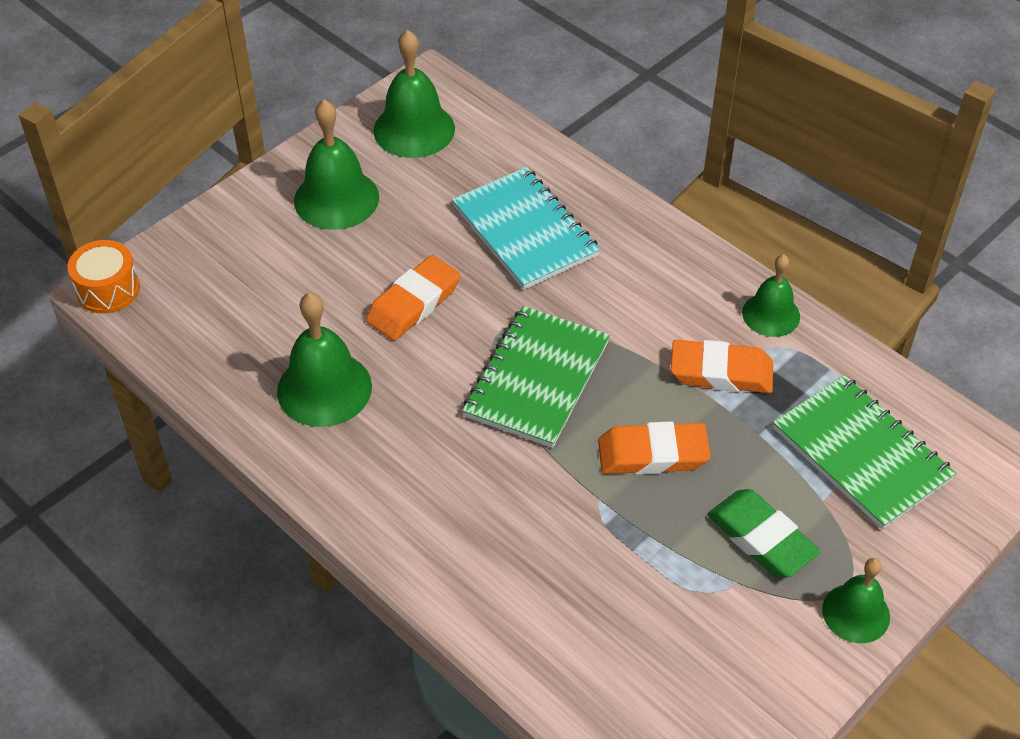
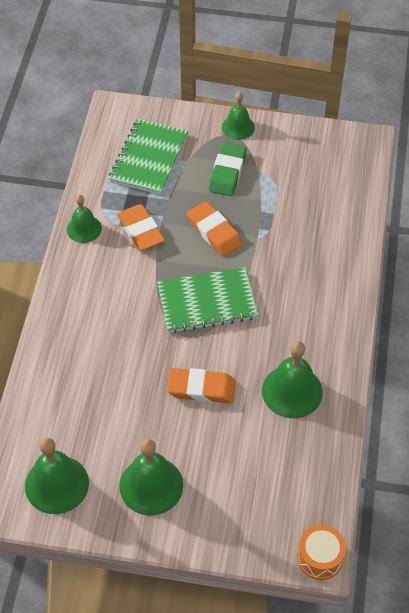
camera: 125 degrees left, 5 degrees up
(525, 231) = (104, 369): turquoise notebook -> none

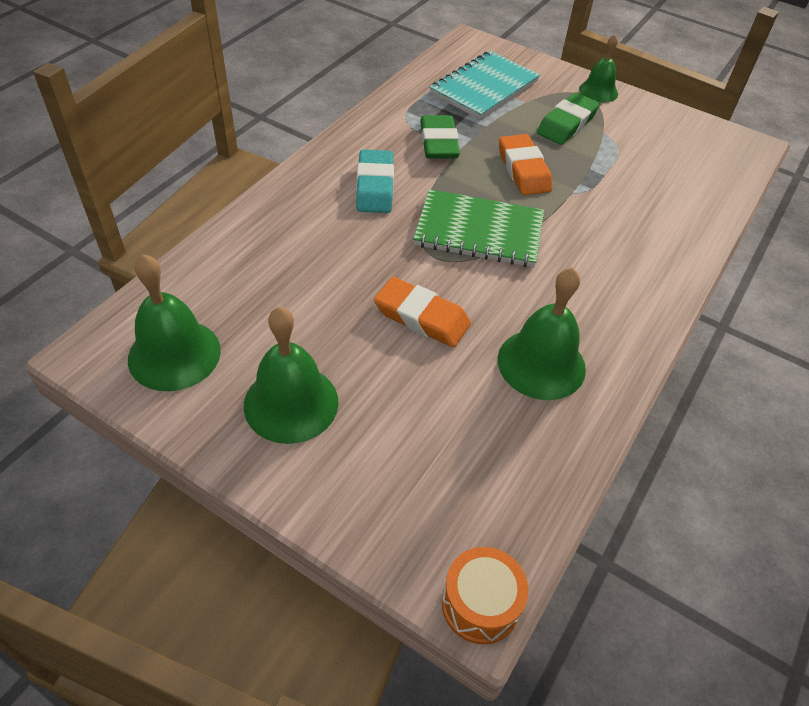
camera: 20 degrees right, 5 degrees down
(84, 228) = (377, 122): green bell -> none
(114, 292) = (375, 186): none -> turquoise eraser
(140, 230) = (438, 142): orange eraser -> green eraser
(149, 158) = (484, 88): green notebook -> turquoise notebook

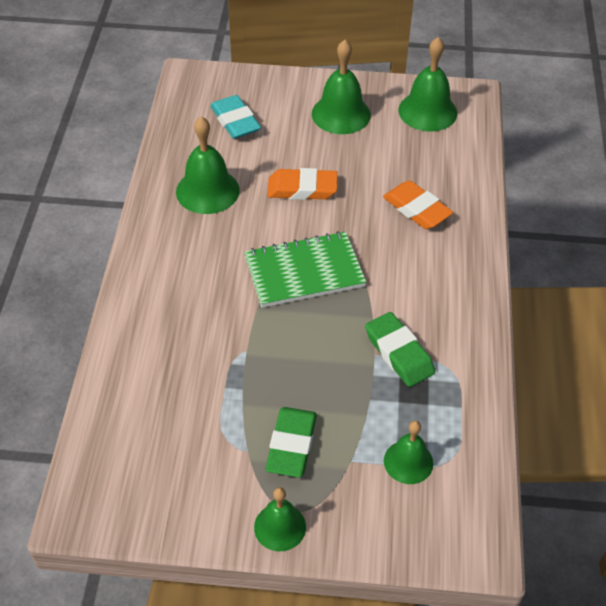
camera: 155 degrees right, 0 degrees up
(375, 186) = (414, 277): turquoise eraser -> turquoise eraser (235, 121)
(480, 604) = (188, 75): orange drum -> none
(484, 88) = (408, 462): turquoise notebook -> green bell
(523, 170) = (303, 356): orange eraser -> orange eraser (417, 209)

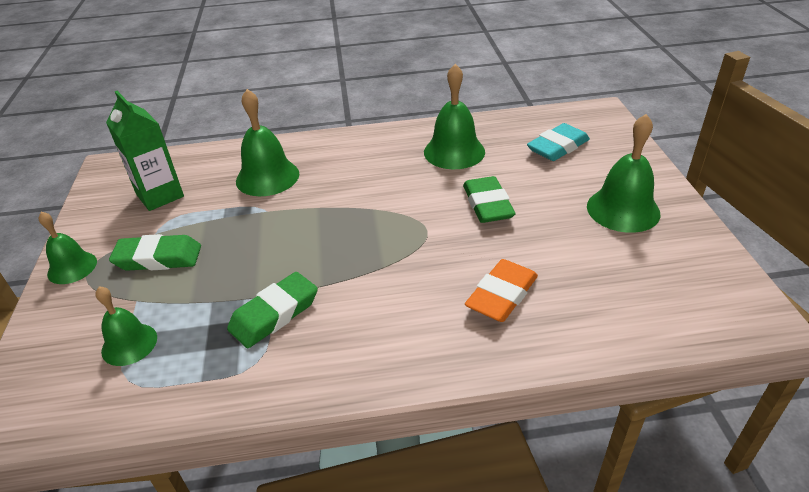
camera: 80 degrees right, 10 degrees down
(174, 450) = (160, 195): none -> green carton
(302, 189) = (487, 204): orange eraser -> green eraser
(304, 272) = (371, 227): green notebook -> none
(427, 111) = (687, 278): green bell -> green bell (267, 177)

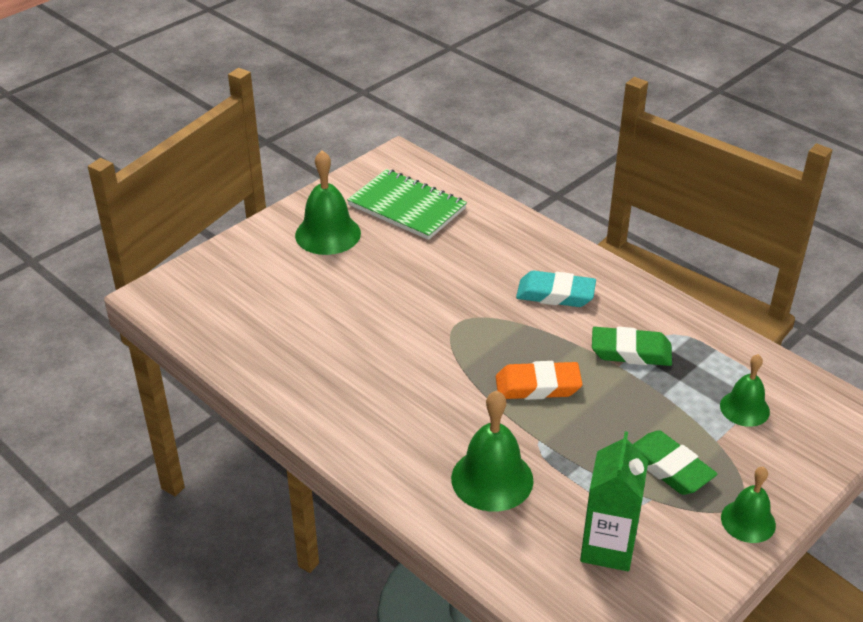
camera: 130 degrees left, 0 degrees up
(454, 152) = (320, 363): green bell -> none
(487, 204) = (389, 304): green eraser -> none
(502, 295) = (488, 255): orange eraser -> orange eraser (538, 386)
(558, 147) = (253, 298): turquoise eraser -> turquoise eraser (555, 294)
(637, 277) = (407, 207): none -> green notebook

